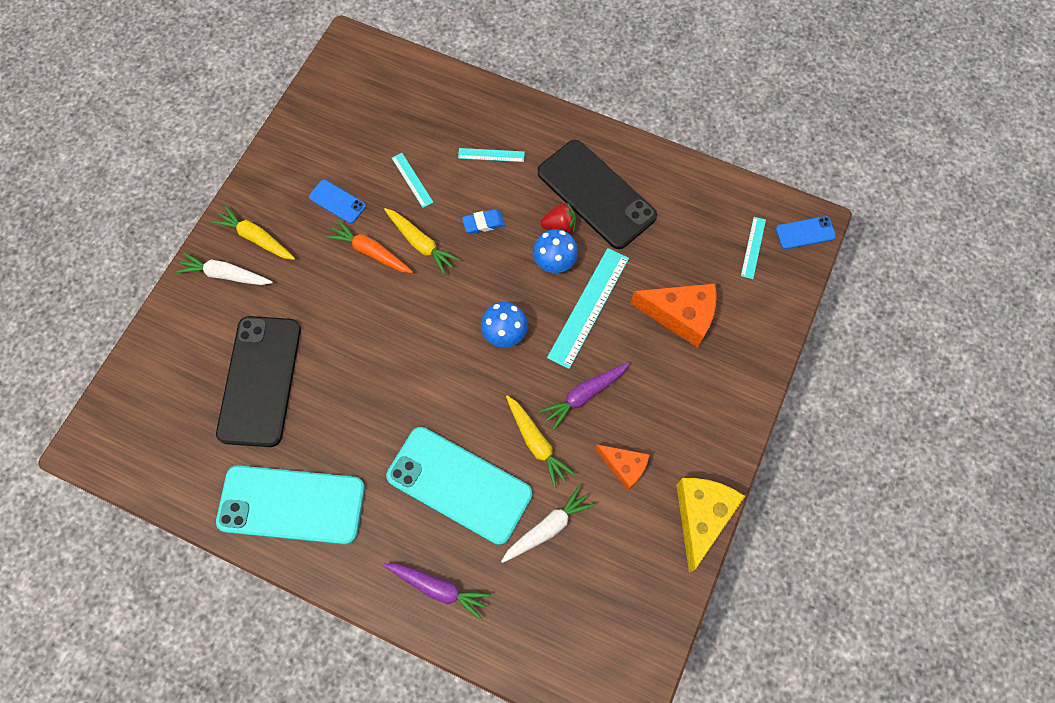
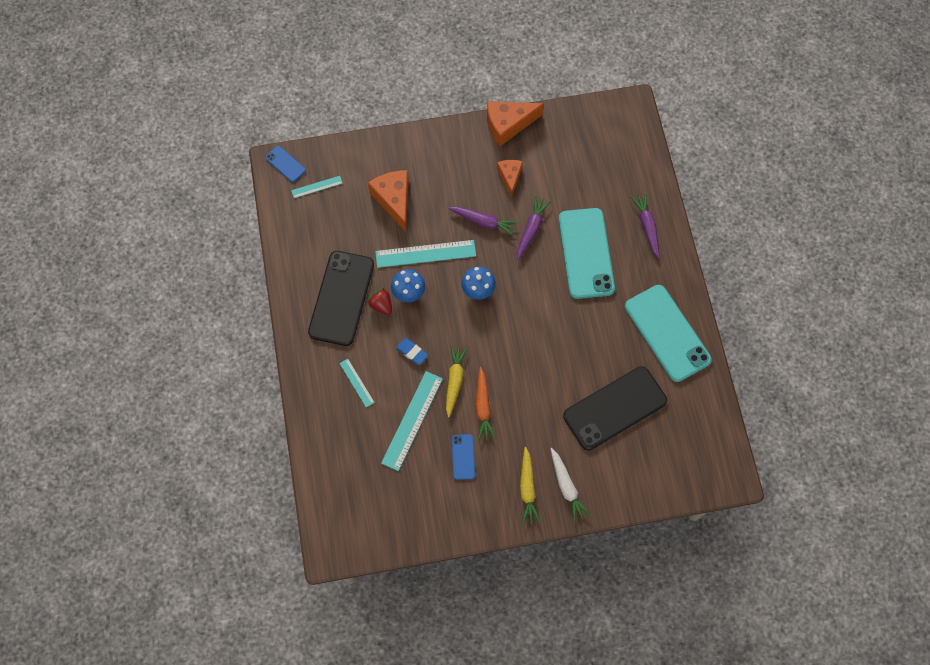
camera: 125 degrees left, 0 degrees up
(412, 180) = (412, 420): turquoise ruler -> turquoise ruler, size x1.91
(536, 443) = (531, 229): yellow carrot -> purple carrot
(548, 527) = (573, 194): white carrot -> none
(701, 517) = (508, 125): yellow cheese -> orange cheese

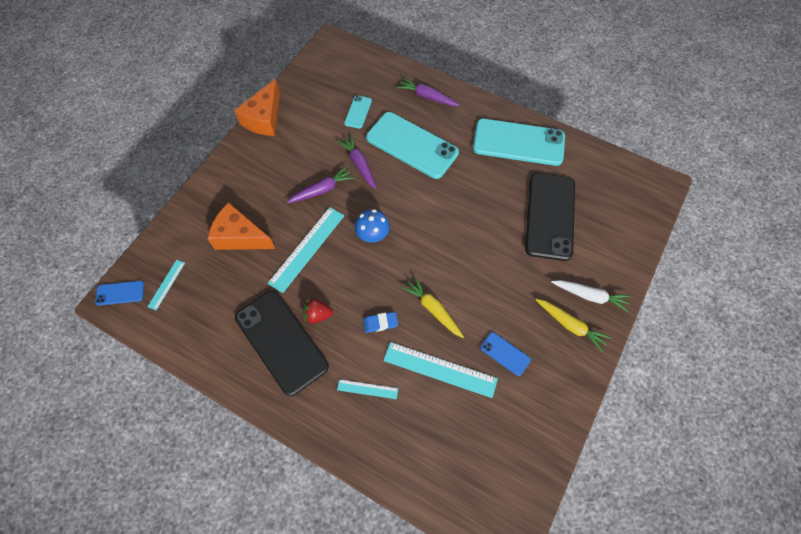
camera: 50 degrees left, 5 degrees down
(408, 292) = (327, 285): blue mushroom -> none
(412, 420) = (440, 369): turquoise ruler -> turquoise ruler turned 45 degrees counterclockwise
(483, 407) = (474, 306): orange carrot -> none
(510, 177) = (305, 147): orange cheese -> none
(580, 187) = (358, 112): none -> turquoise phone

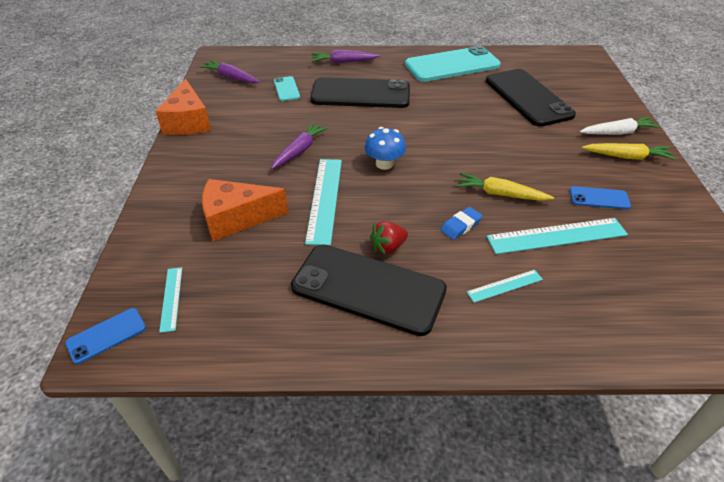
camera: 30 degrees left, 20 degrees down
(359, 164) = (321, 121): purple carrot -> purple carrot (231, 77)
(412, 145) = (360, 94): turquoise phone -> black phone

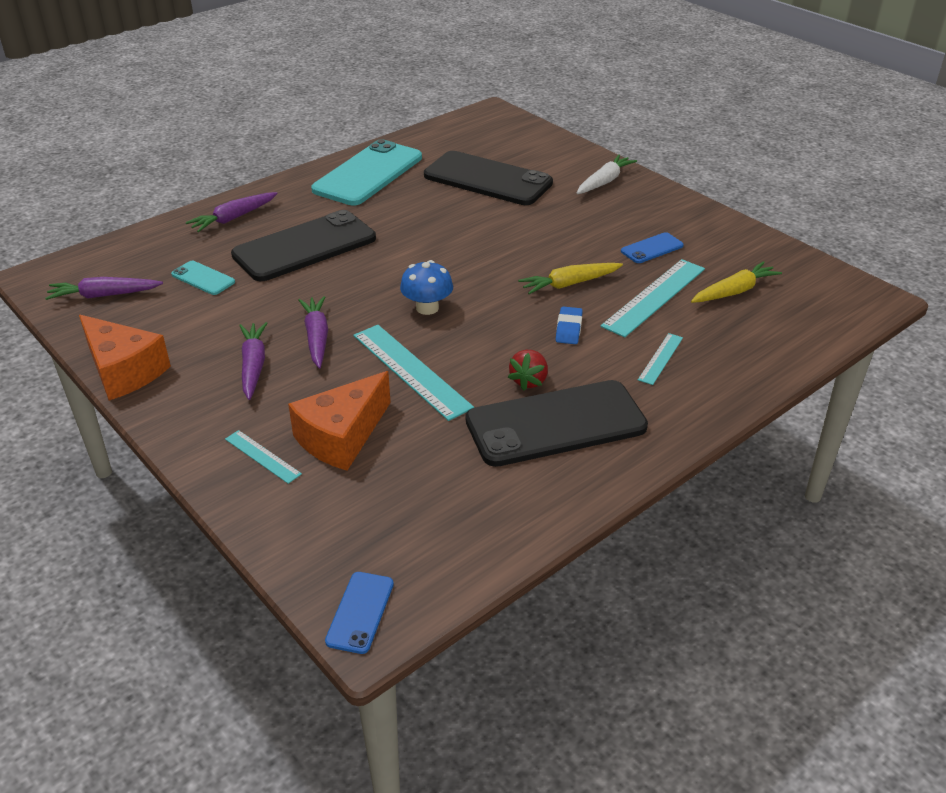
camera: 40 degrees left, 5 degrees down
(171, 298) = (380, 542): turquoise ruler -> turquoise ruler (262, 456)
(248, 150) = (253, 365): none -> purple carrot
(627, 157) = (635, 201): yellow carrot -> yellow carrot (734, 291)

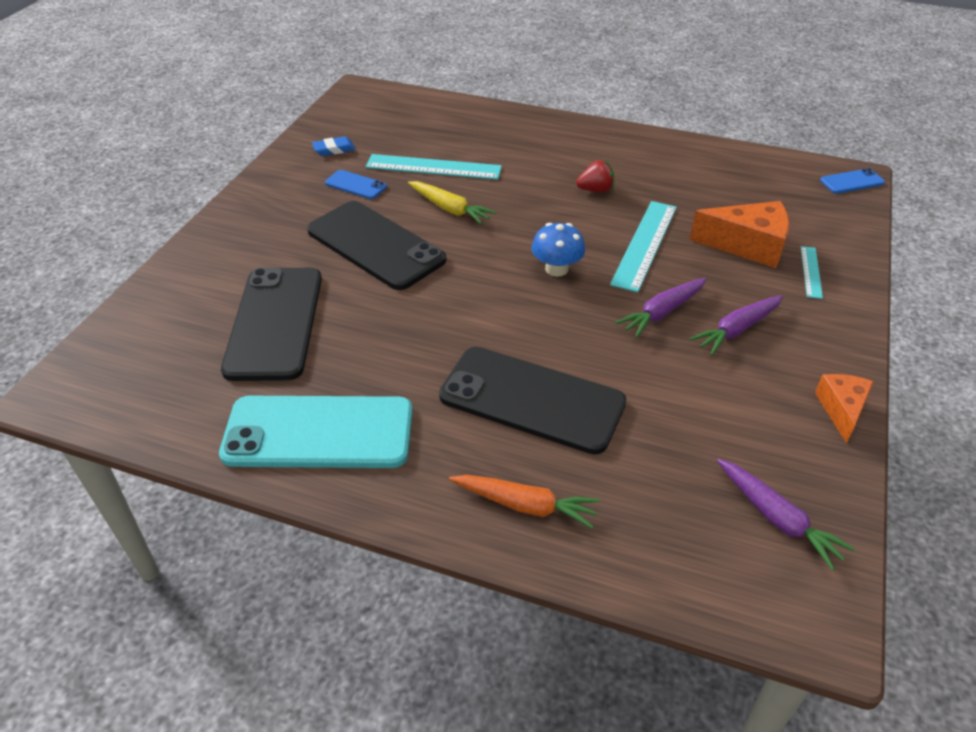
camera: 120 degrees left, 5 degrees up
(124, 371) = (841, 410): orange cheese -> orange cheese, size x0.62
(203, 278) = (663, 449): turquoise phone -> none
(233, 218) = (525, 505): purple carrot -> orange carrot
(556, 424) = (627, 167): black phone -> black phone (375, 245)
(568, 329) = (514, 192): blue eraser -> blue eraser (334, 149)
(604, 181) = (233, 242): white carrot -> none
(661, 358) = (512, 147): turquoise ruler -> none
(734, 291) = (394, 138): yellow carrot -> none

